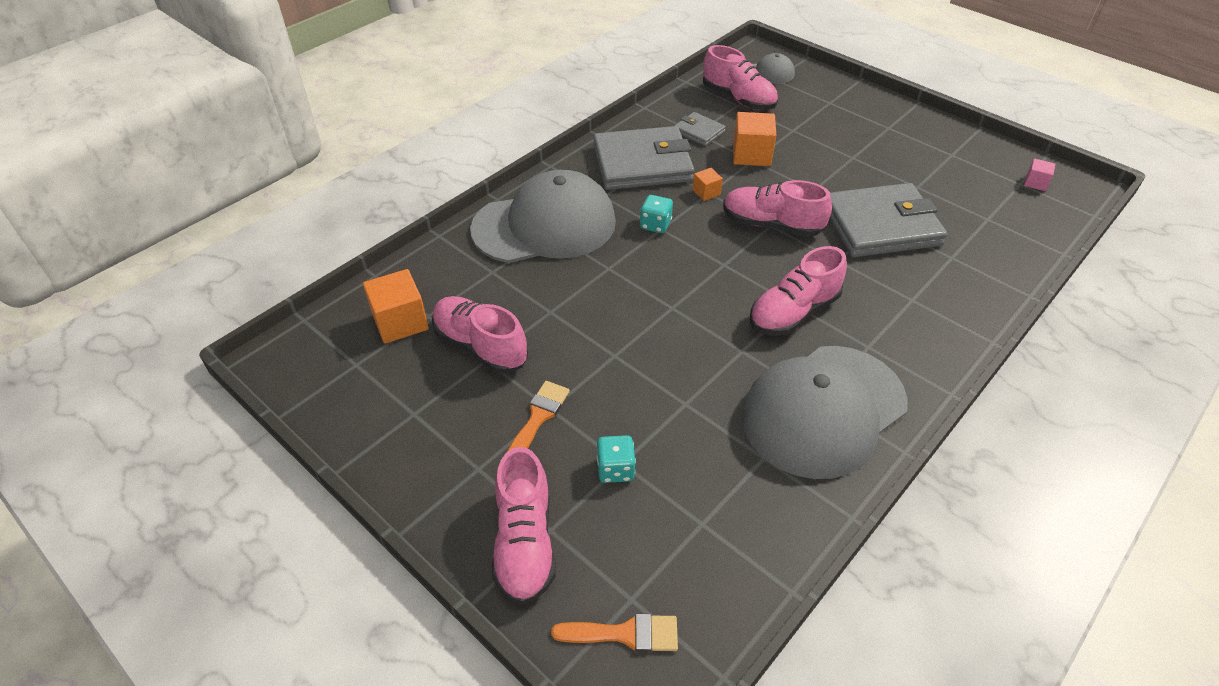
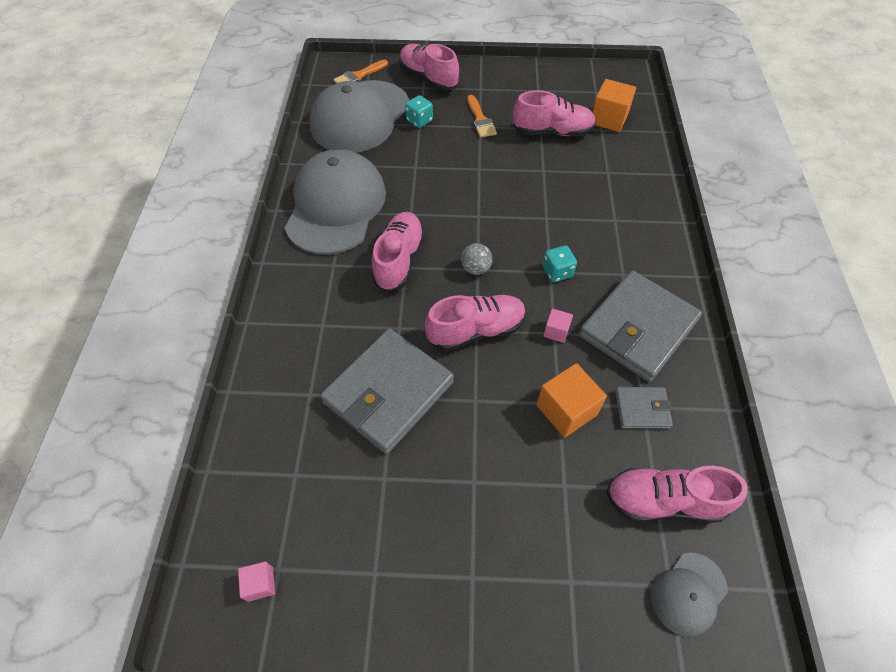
camera: 140 degrees right, 10 degrees up
(544, 225) = (625, 222): grey cap -> grey cap (360, 117)
(706, 192) = (556, 331): orange cube -> pink cube
(725, 265) = (476, 268): none -> grey ball

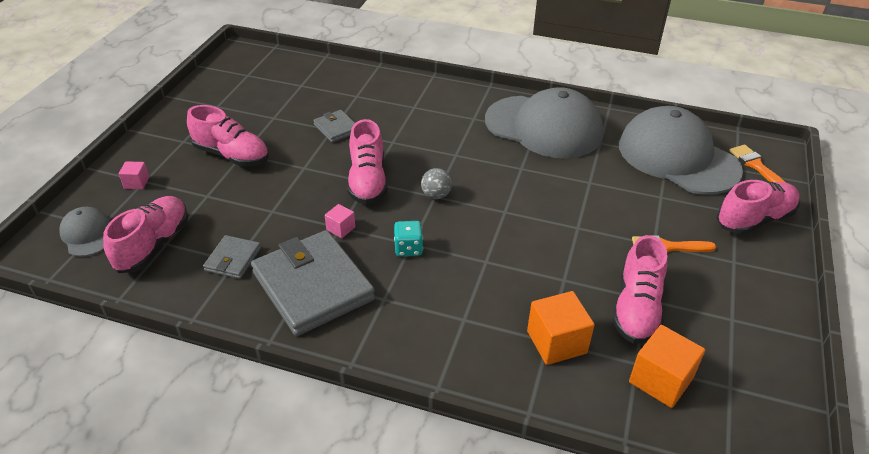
camera: 105 degrees right, 15 degrees down
(260, 584) = (244, 69): pink cube -> pink cube (136, 183)
(388, 392) = (336, 128): grey wallet -> grey wallet, size x0.47
(399, 260) = (465, 152): pink shoe -> pink shoe (231, 155)
(419, 121) = (668, 198): turquoise dice -> none
(566, 410) = (263, 213): orange cube -> orange cube (556, 342)

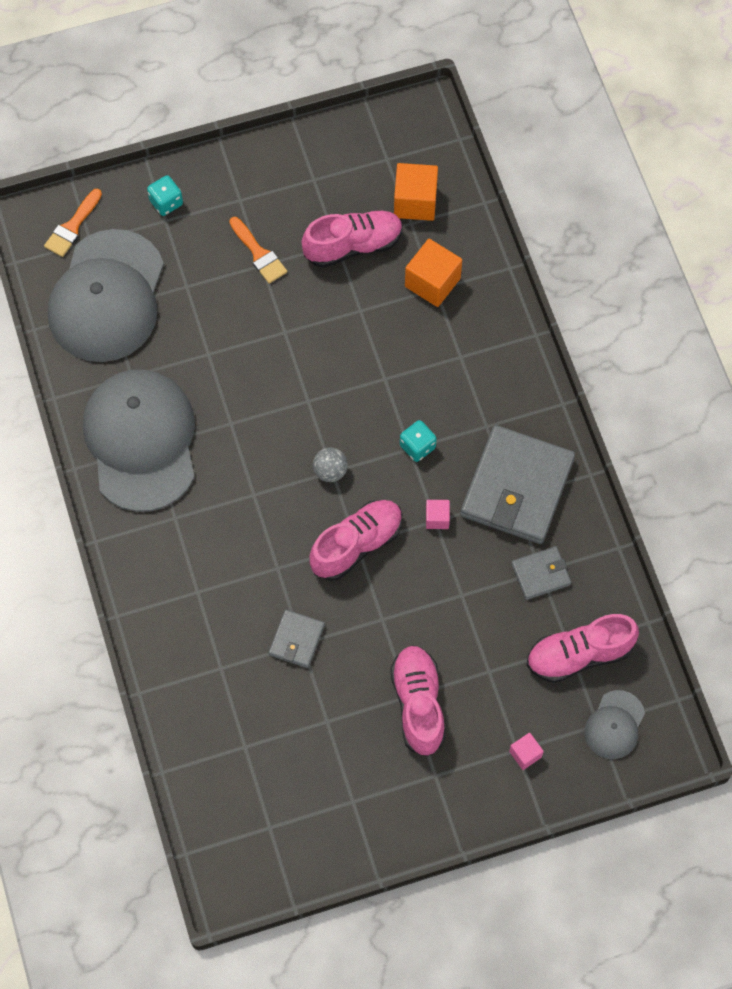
camera: 125 degrees left, 25 degrees up
(754, 219) = (166, 202): pink shoe -> turquoise dice

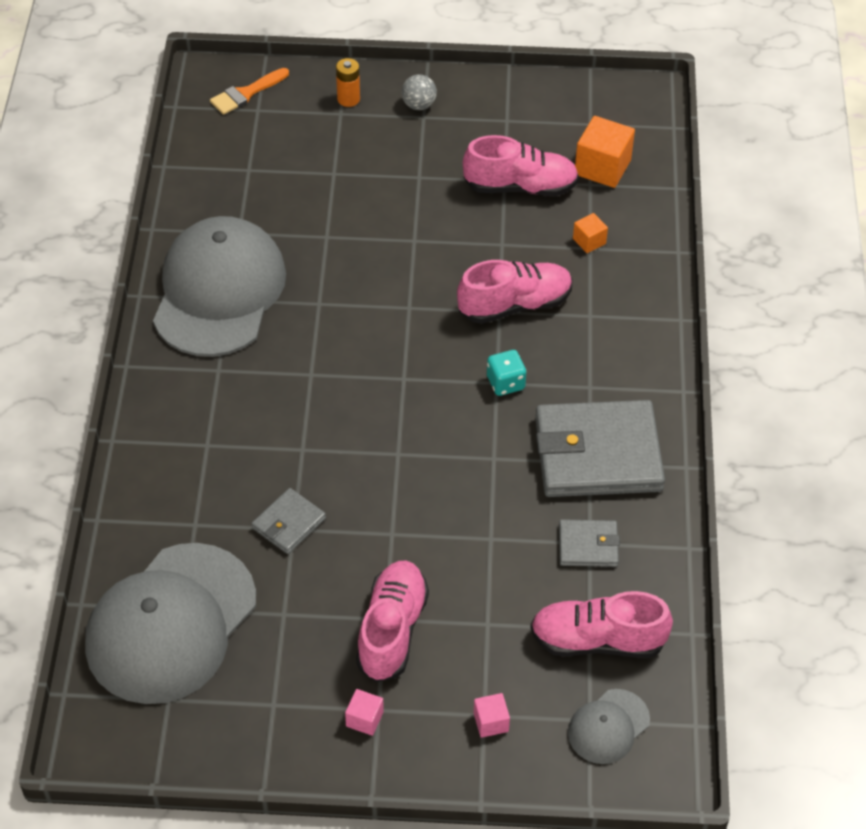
camera: 20 degrees right, 15 degrees down
(107, 297) = (249, 160): grey cap -> grey cap (171, 624)
(166, 202) = (348, 99): turquoise dice -> orange battery
(259, 254) = (420, 166): orange brush -> none
(330, 471) = (401, 377): grey ball -> grey ball (419, 105)
(356, 545) = (397, 454): pink shoe -> pink shoe (515, 305)
(432, 282) = (589, 241): orange cube -> orange cube, size x0.53
(437, 518) = (496, 456): pink cube -> pink cube (364, 719)
(517, 488) = (597, 454): grey wallet -> grey wallet turned 45 degrees clockwise

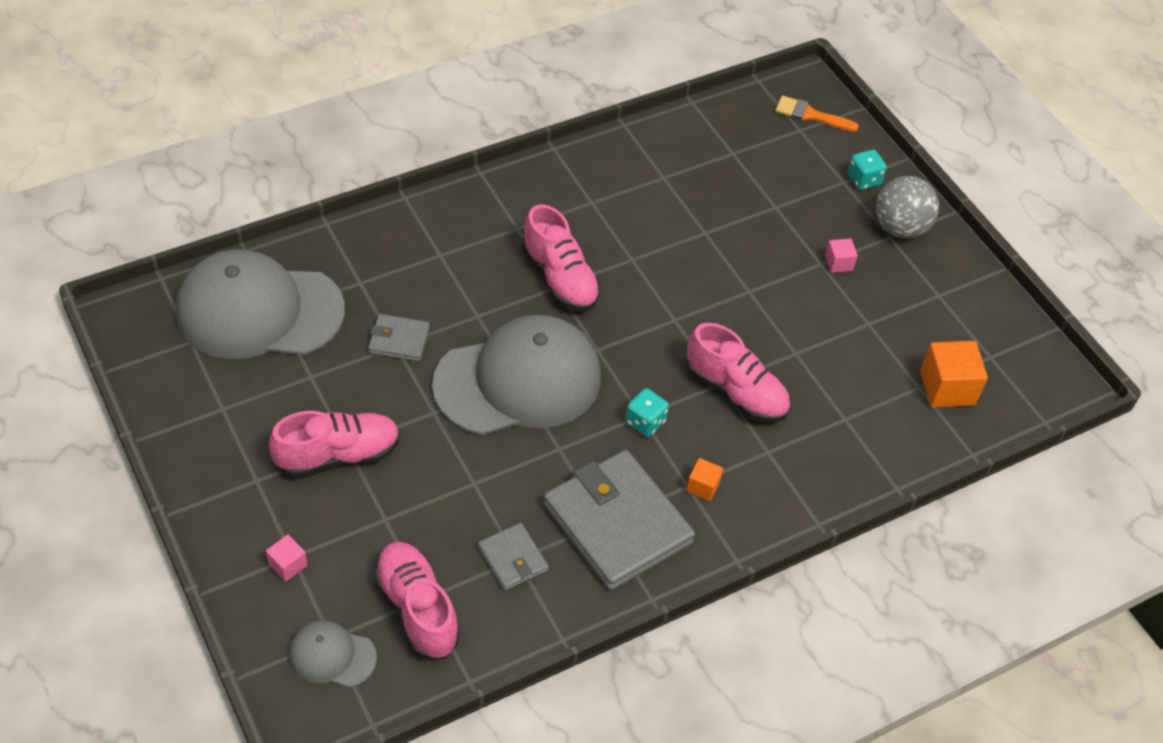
camera: 55 degrees right, 0 degrees up
(219, 291) = (594, 192): grey cap -> grey cap (518, 381)
(348, 99) = (864, 180): orange battery -> turquoise dice
(364, 719) = (242, 475): pink cube -> pink cube (838, 263)
(419, 105) = (900, 228): grey ball -> grey ball, size x1.74
(520, 186) = (871, 338): pink shoe -> pink shoe (560, 278)
(589, 241) = (852, 415): orange cube -> orange cube (703, 486)

